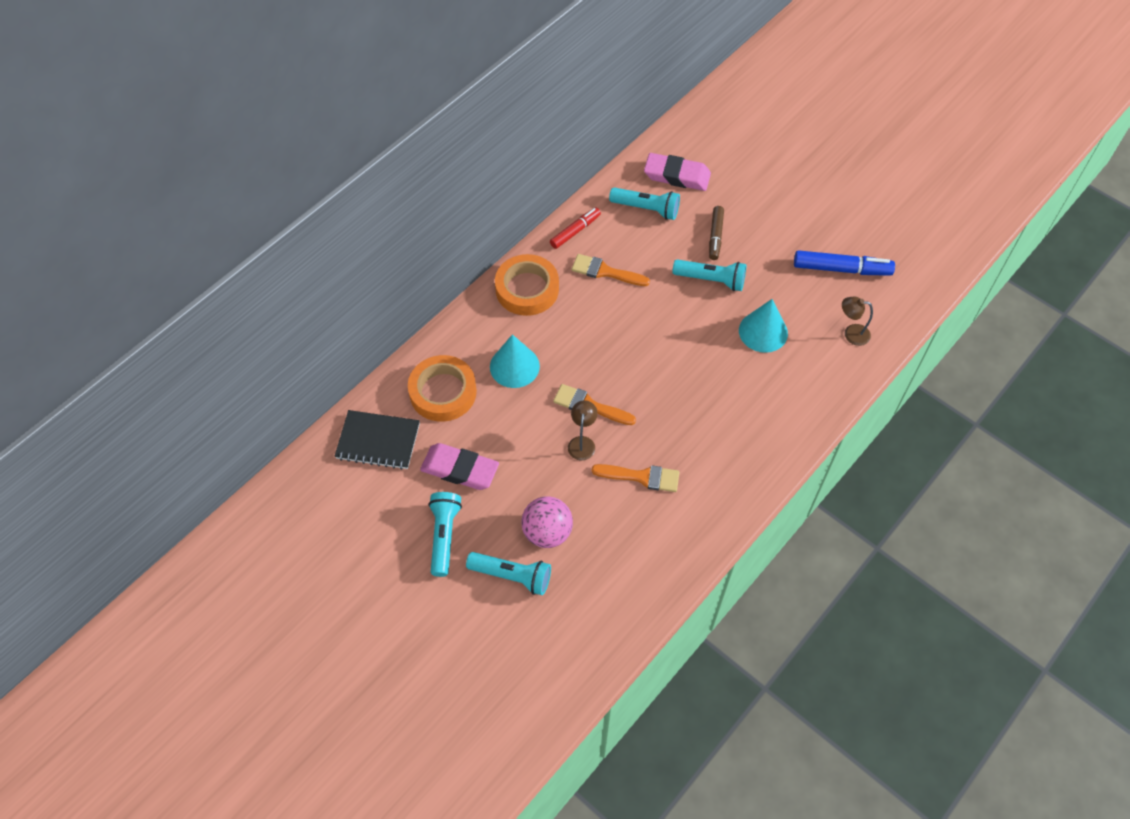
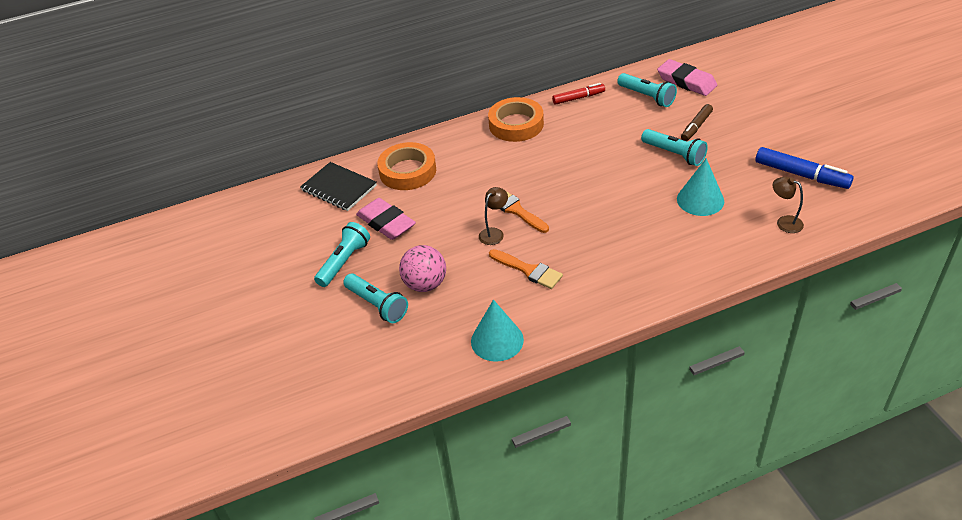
camera: 30 degrees right, 15 degrees down
(514, 366) = (473, 169): turquoise cone -> turquoise cone (497, 340)
(605, 272) = (586, 128): orange brush -> none

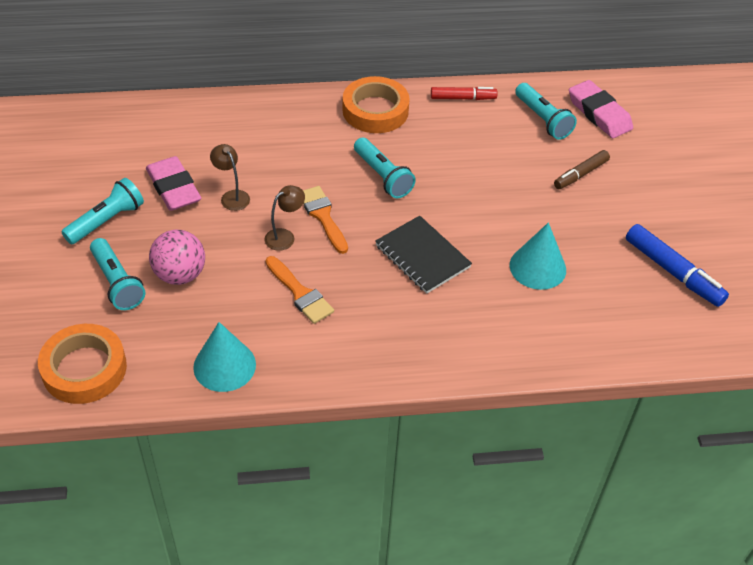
camera: 10 degrees right, 5 degrees up
(339, 188) = (143, 131): black notebook -> black notebook (422, 256)
(407, 171) = (227, 132): orange tape -> orange tape (84, 369)
(674, 154) = (537, 201): turquoise flashlight -> turquoise flashlight (382, 176)
(784, 222) = (621, 325): brown lamp -> brown lamp (232, 196)

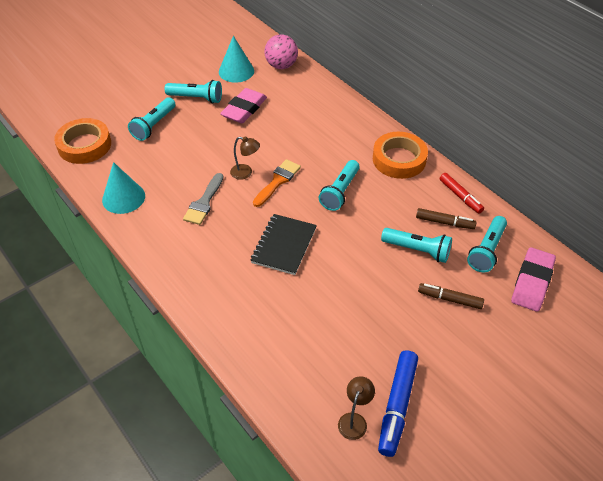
camera: 60 degrees right, 0 degrees up
(180, 275) = (179, 145): pink ball -> pink ball (281, 65)
(232, 196) = (259, 135): brown lamp -> brown lamp (354, 420)
(300, 293) = (204, 202): orange brush -> grey brush
(487, 126) = (444, 222): none -> brown marker
(506, 163) = (417, 250): none -> turquoise flashlight
(537, 267) = (327, 314): turquoise cone -> turquoise cone (236, 71)

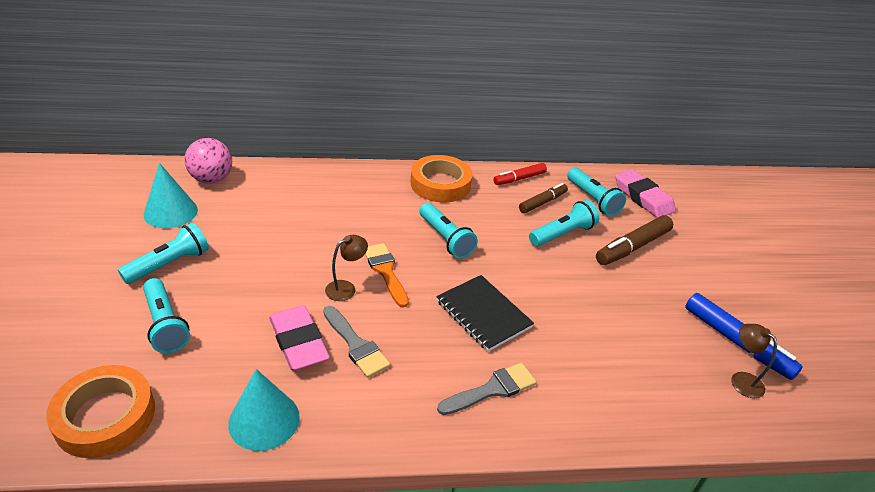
camera: 60 degrees left, 10 degrees down
(222, 279) = (492, 389): none -> grey brush
(244, 109) = (242, 238): pink eraser -> pink eraser (298, 342)
(450, 299) = (633, 247): brown marker -> brown marker, size x1.54
(460, 196) = (519, 179): red marker -> red marker turned 150 degrees clockwise

